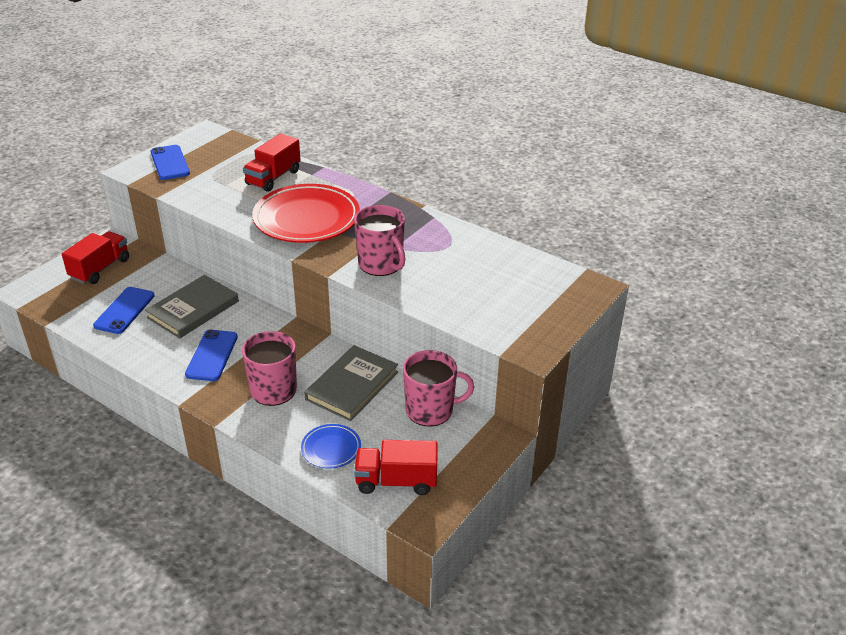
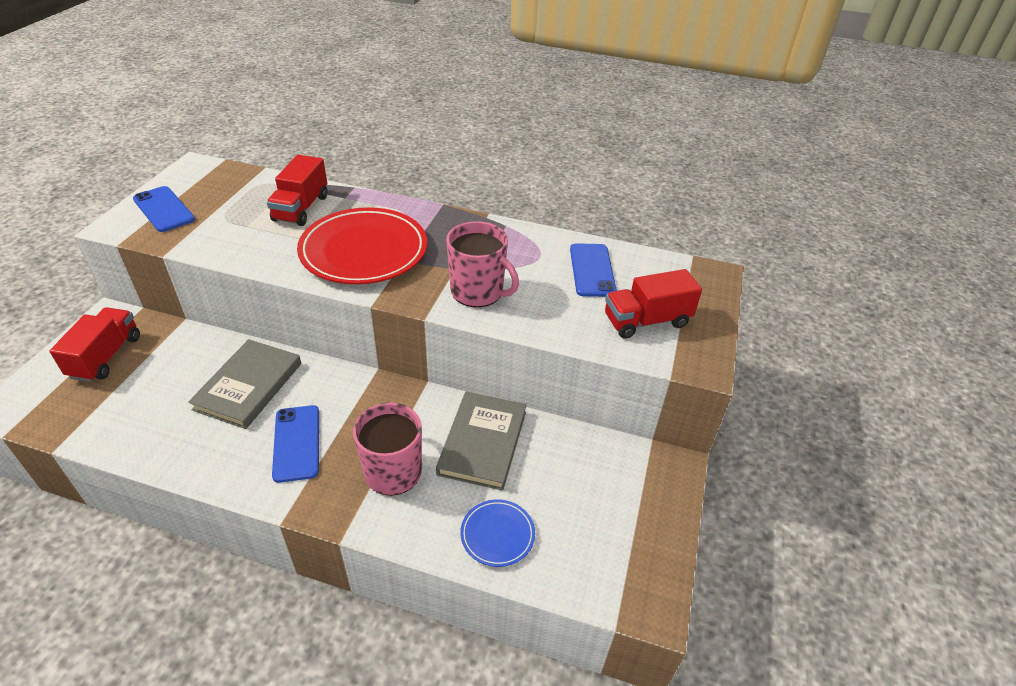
camera: 20 degrees left, 5 degrees up
(124, 310) = (158, 406): blue phone -> blue phone (592, 270)
(396, 481) = (593, 558): red truck -> red truck (646, 321)
(431, 410) = (584, 452): pink mug -> none

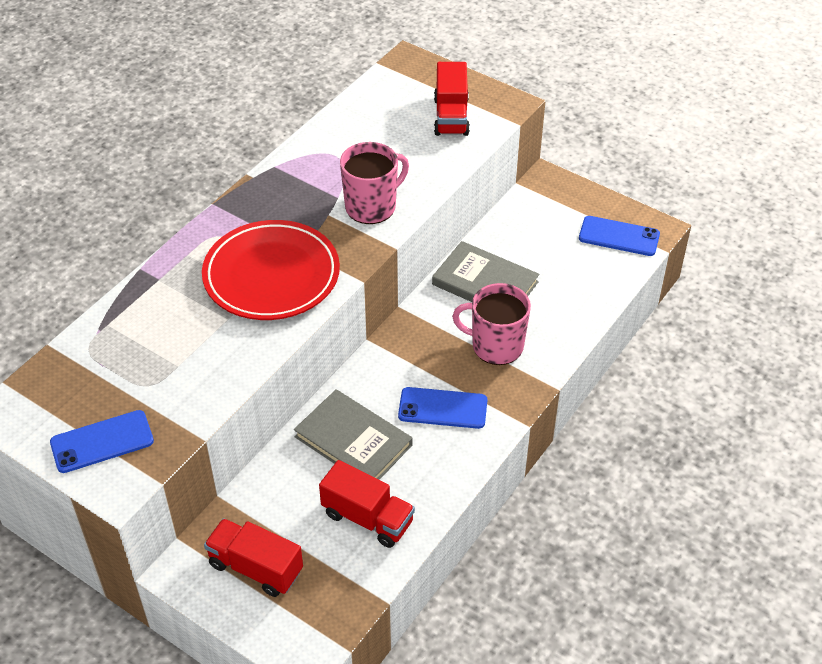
camera: 70 degrees left, 5 degrees up
(301, 208) = (163, 317): red truck -> red truck (367, 518)
(497, 534) = (578, 294): blue plate -> none
(592, 270) = (371, 128): blue phone -> blue phone (619, 236)

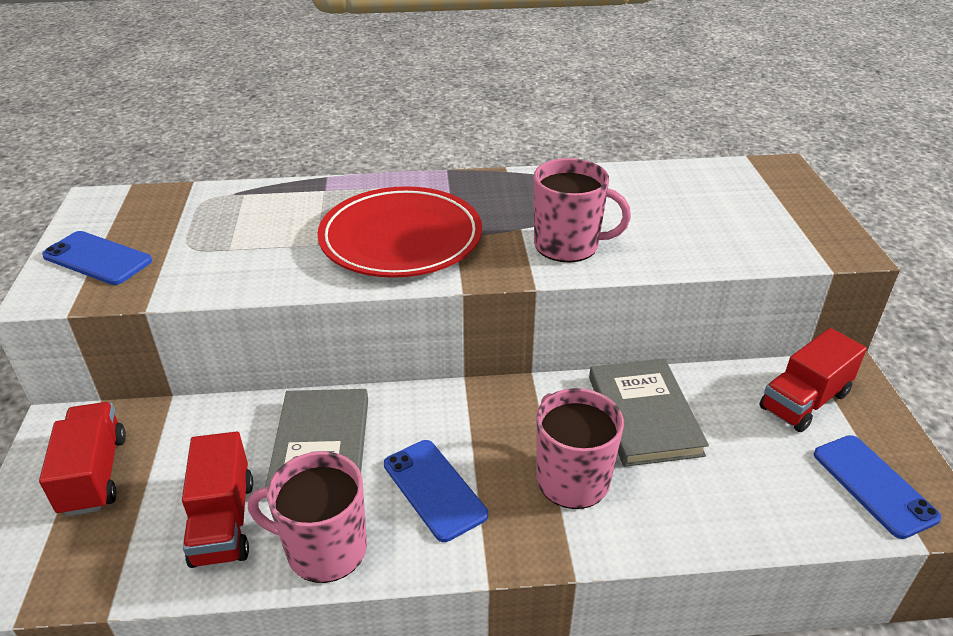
camera: 50 degrees right, 10 degrees down
(436, 481) = (324, 549): none -> pink mug
(451, 116) = (761, 226): red truck -> red truck (804, 401)

